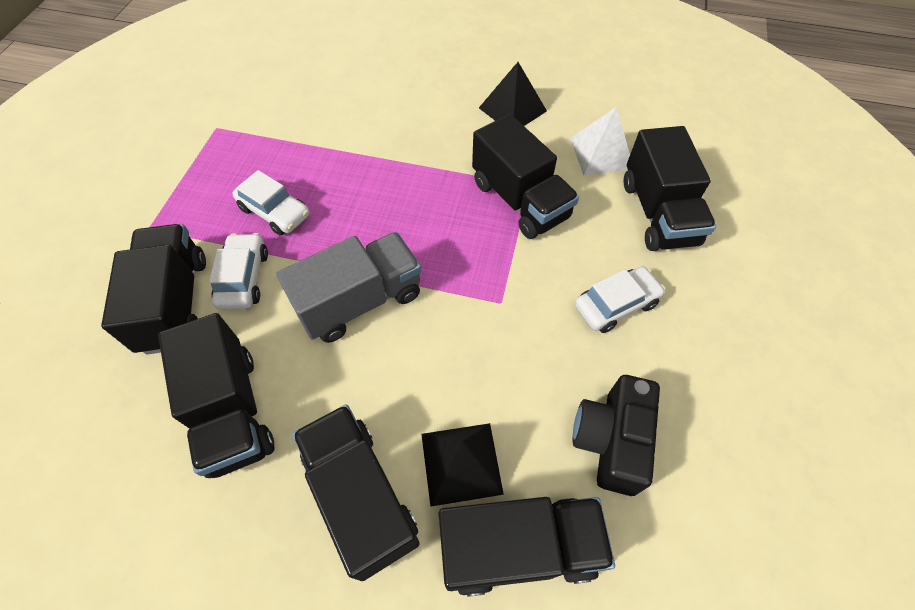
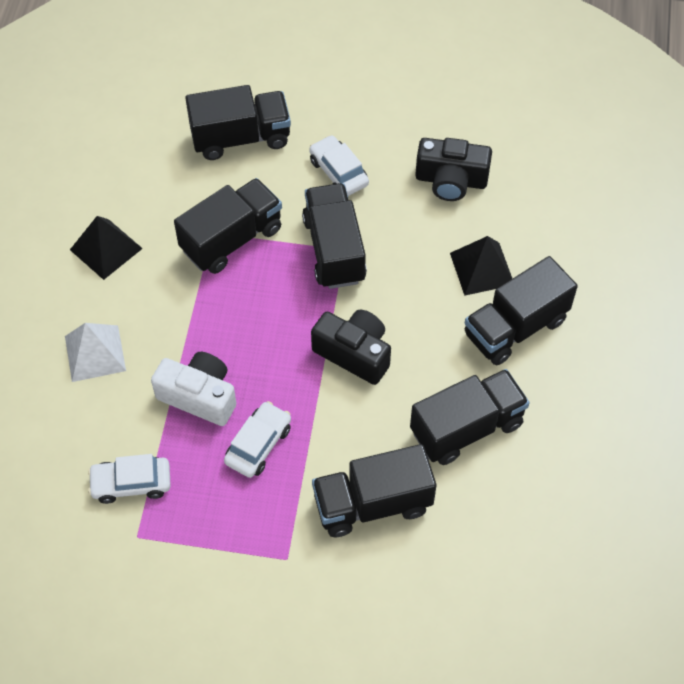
camera: 95 degrees left, 0 degrees up
(243, 278) = (339, 453): white car -> white car (131, 483)
(340, 170) = (199, 396): none -> white camera
(360, 301) = (354, 353): grey truck -> black camera
(519, 547) = (531, 233): black truck -> black truck (334, 249)
(601, 153) = (168, 175): white pyramid -> white pyramid (95, 353)

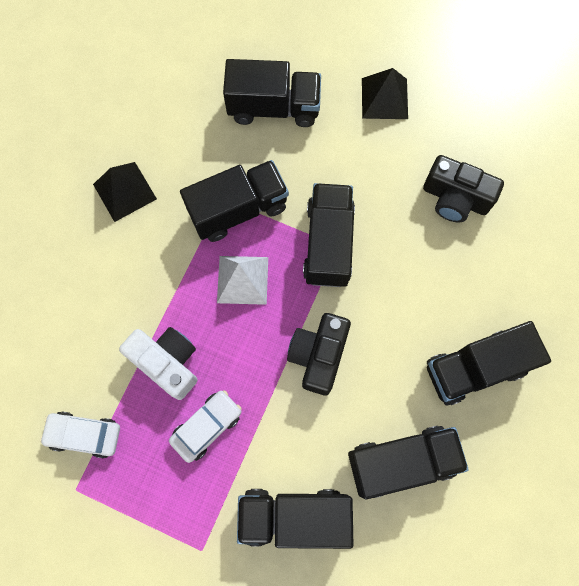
camera: 15 degrees right, 15 degrees up
(95, 353) = (87, 294): white pyramid -> white pyramid (242, 279)
(338, 172) = (353, 164): white car -> none
(354, 353) = (318, 355): black camera -> black camera turned 120 degrees counterclockwise
(481, 268) = (459, 298): black pyramid -> black pyramid (384, 98)

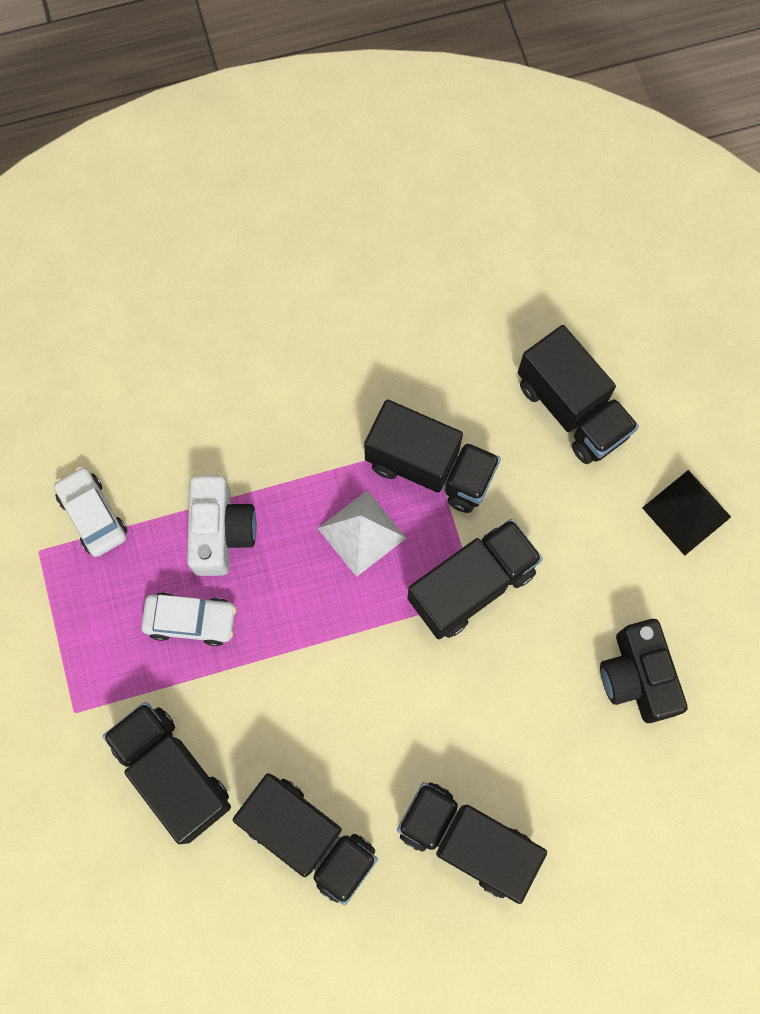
camera: 50 degrees right, 0 degrees up
(125, 191) = (354, 345): black pyramid -> none
(318, 355) = (347, 670): black camera -> none

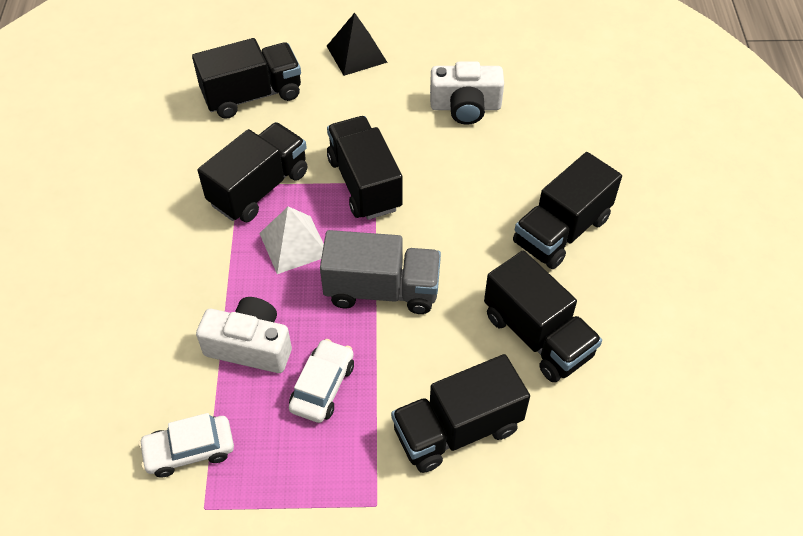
camera: 75 degrees left, 20 degrees down
(309, 838) = (537, 335): black truck -> black truck turned 90 degrees clockwise
(326, 648) = (382, 290): none -> grey truck
(637, 676) = (465, 107): black camera -> white camera

